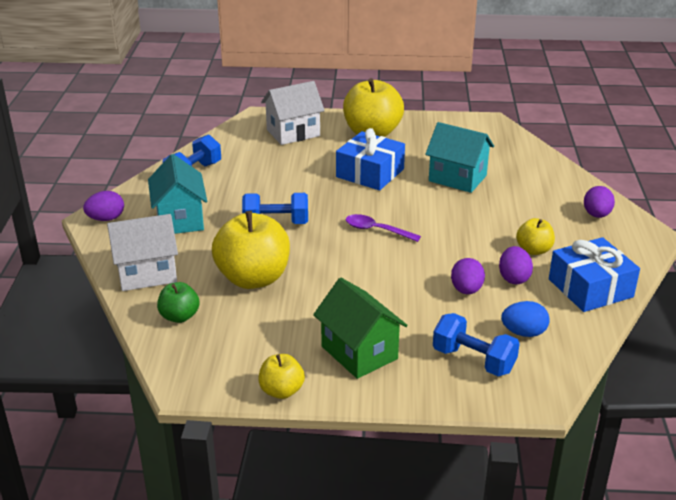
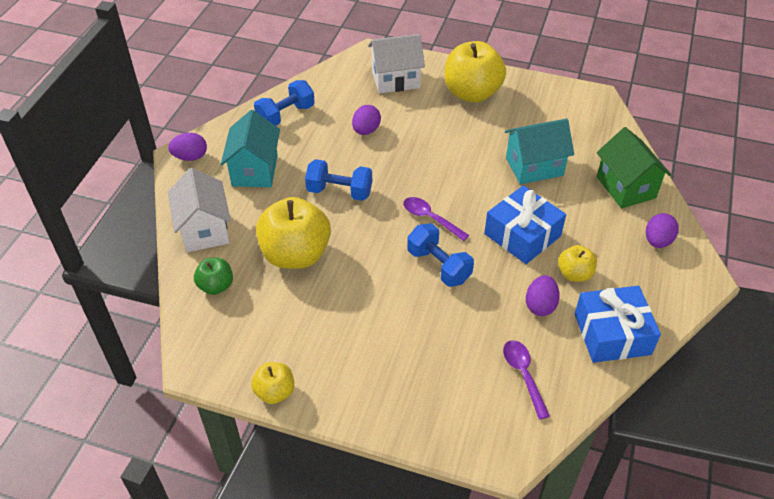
camera: 15 degrees right, 15 degrees up
(147, 274) = (204, 230): white house -> white house turned 75 degrees clockwise
(359, 352) = (359, 364): green house -> green house (625, 187)
(370, 173) = (451, 144): blue gift -> blue gift (522, 235)
(457, 178) = (534, 167): turquoise house -> turquoise house turned 60 degrees counterclockwise
(466, 290) = (488, 310): purple egg -> purple egg (366, 130)
(473, 360) = (462, 397): blue dumbbell -> blue dumbbell (439, 266)
(523, 333) = (523, 375): blue egg -> purple spoon

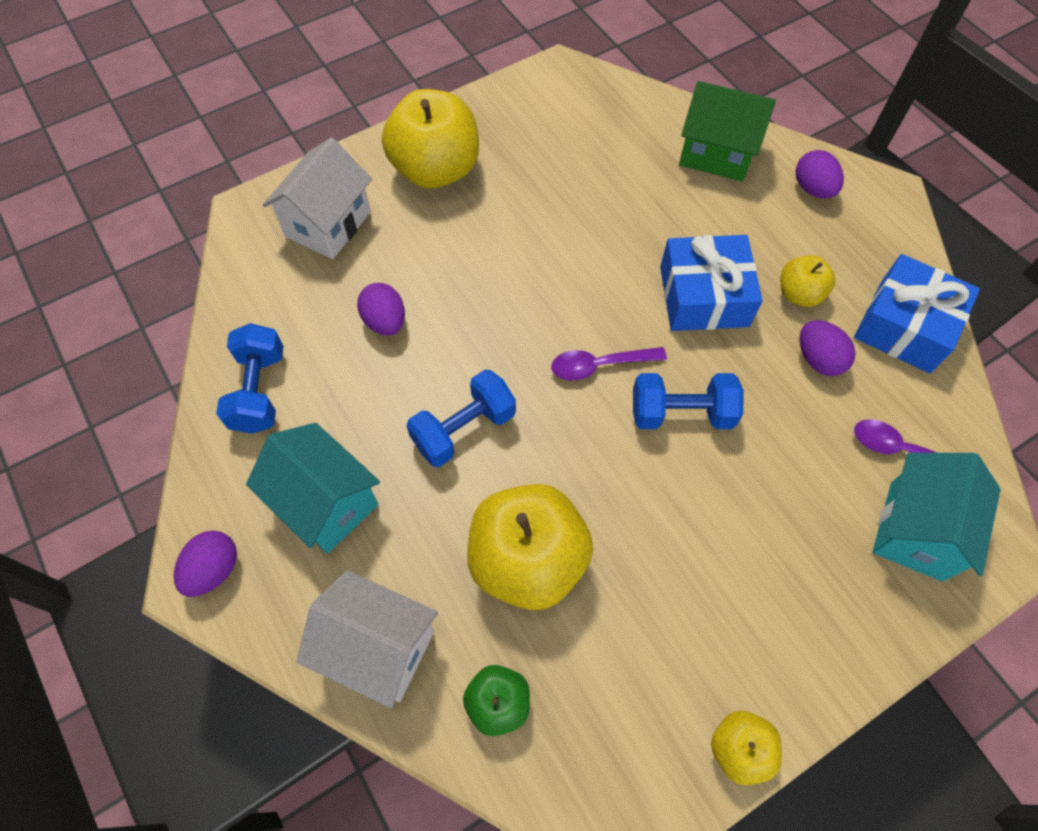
camera: 50 degrees left, 15 degrees up
(534, 167) = (612, 205): turquoise house -> turquoise house (916, 530)

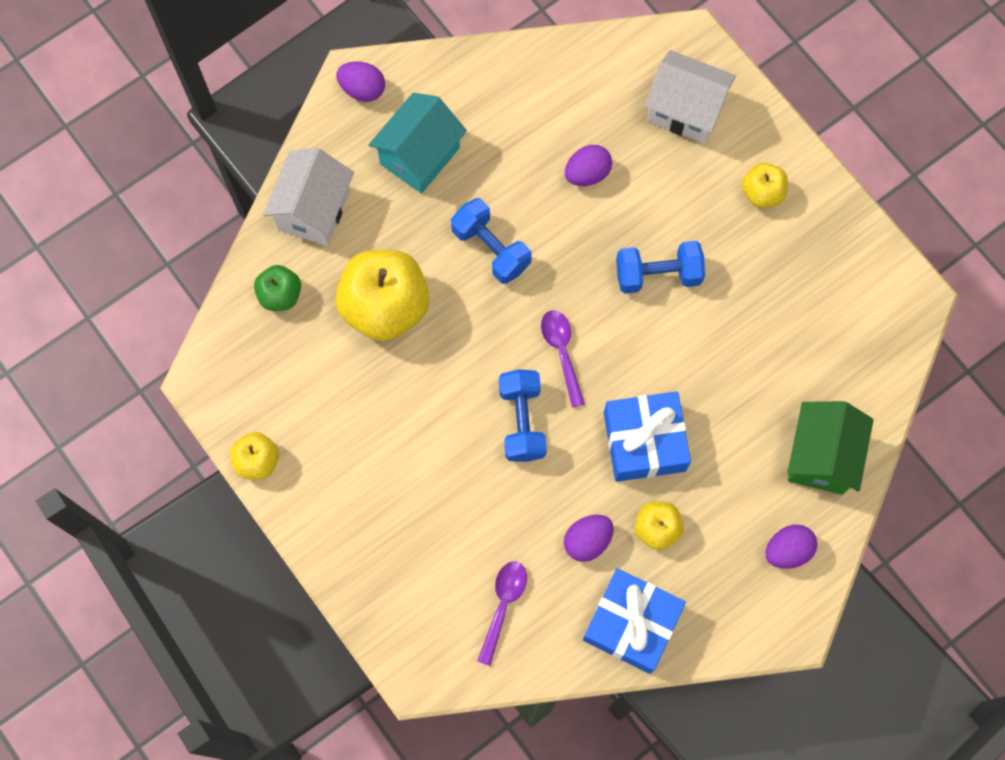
camera: 85 degrees right, 10 degrees up
(259, 391) = (511, 88): blue dumbbell -> blue dumbbell (658, 274)
(436, 169) = (762, 193): yellow apple -> yellow apple, size x0.51
(916, 530) = (431, 608): turquoise house -> none

